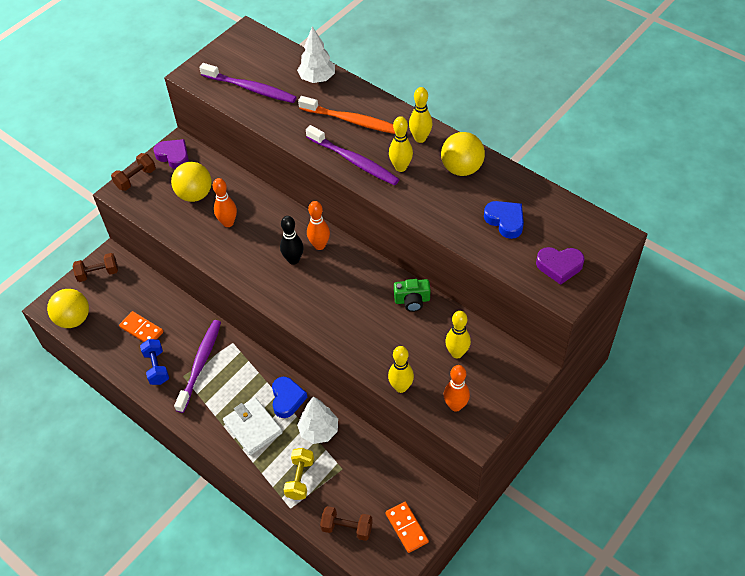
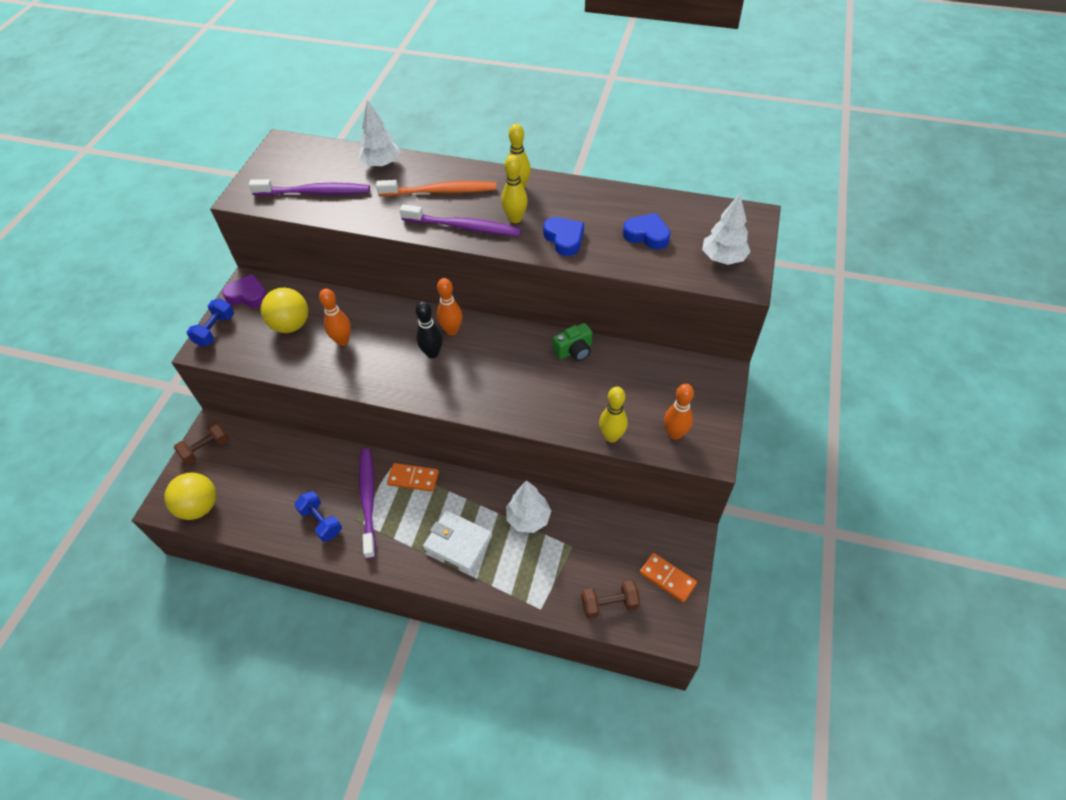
camera: 25 degrees left, 0 degrees up
(136, 178) = (215, 330): brown dumbbell -> blue dumbbell
(141, 329) = (284, 489): orange domino -> orange domino (413, 478)
(287, 399) = (479, 500): blue heart -> blue heart (564, 239)
(300, 479) = (534, 574): yellow dumbbell -> none
(457, 353) = (646, 384): yellow bowling pin -> none
(461, 168) = (575, 202): yellow ball -> none
(559, 266) = (723, 258): purple heart -> white tree

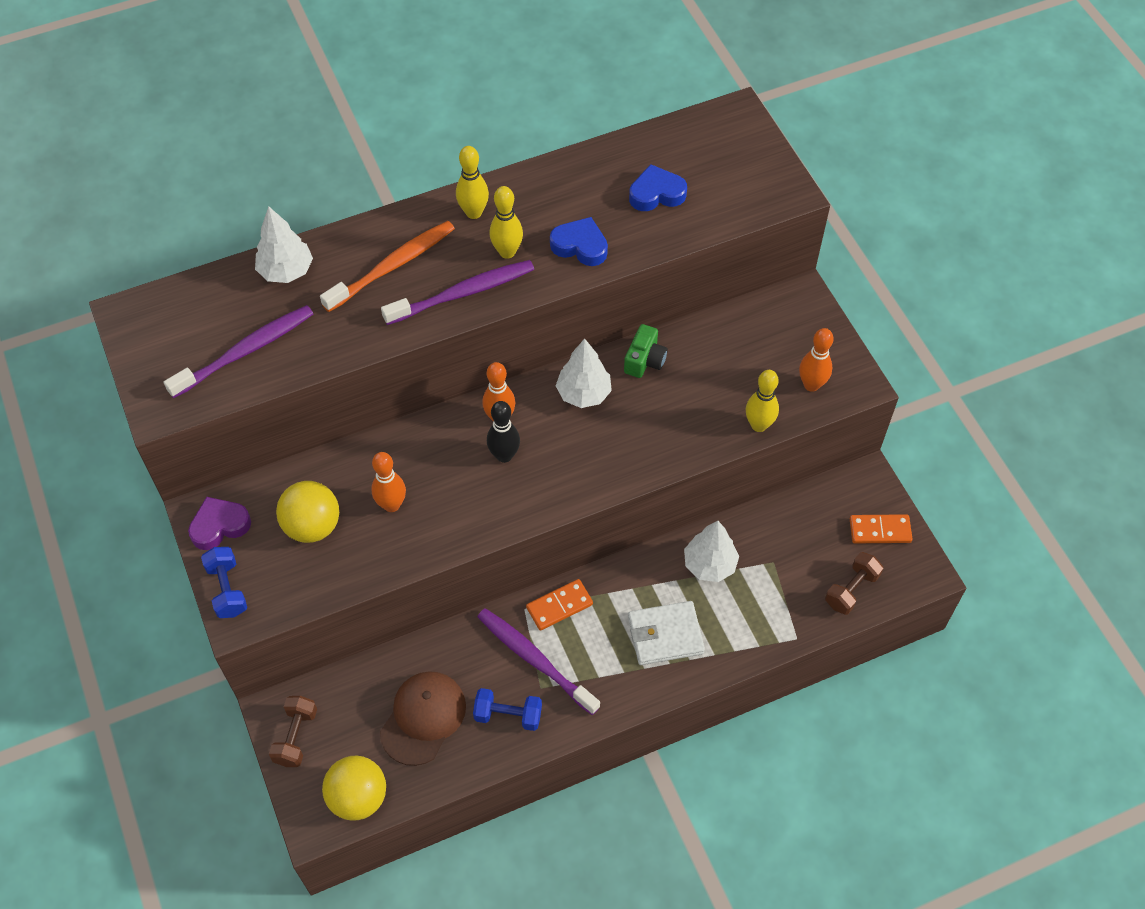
camera: 40 degrees left, 5 degrees up
(276, 488) = (423, 718): none -> brown cap
(723, 258) = (749, 178): white tree -> white tree (584, 393)

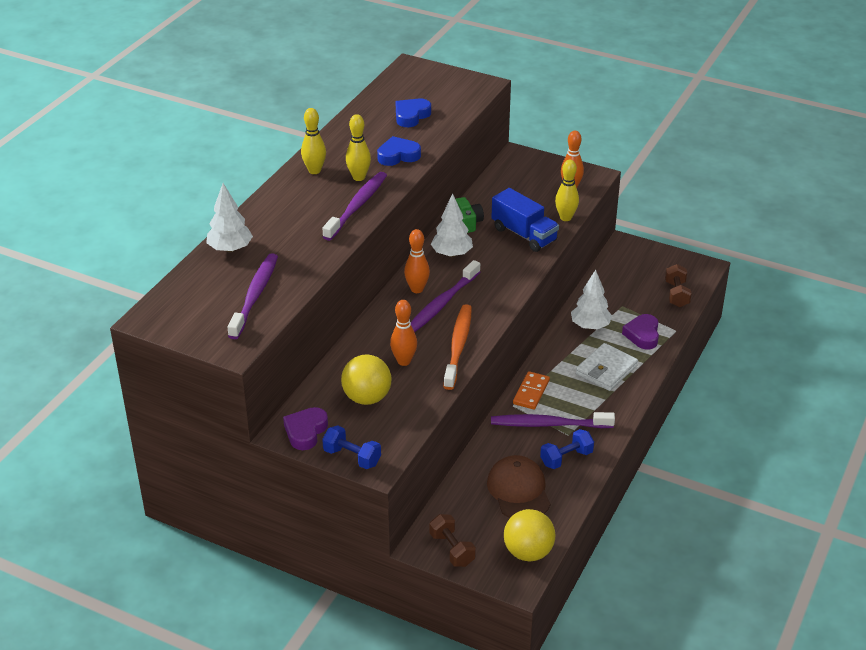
camera: 40 degrees left, 20 degrees down
(392, 266) = (296, 215): orange toothbrush -> orange toothbrush (458, 346)
(504, 455) = (442, 304): black bowling pin -> purple toothbrush
(687, 418) = (524, 234): none -> blue truck
(753, 617) = (642, 335): none -> purple heart
(880, 530) = (658, 262): orange domino -> none

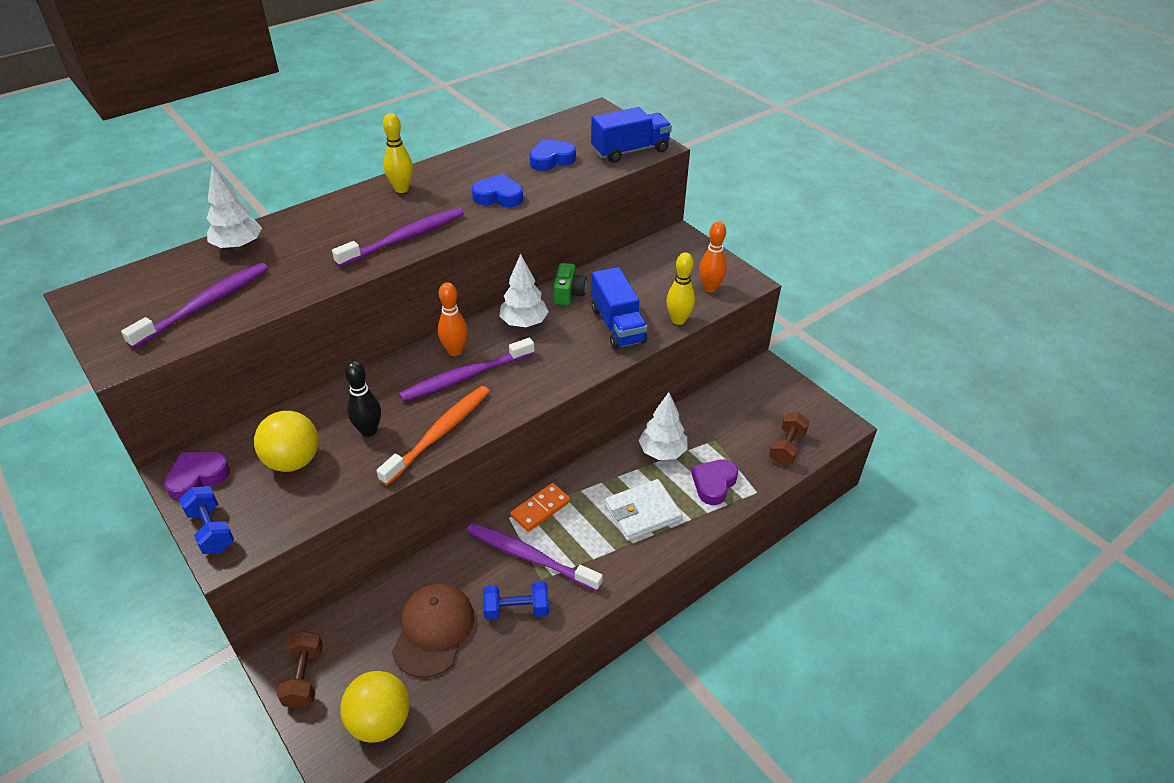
camera: 25 degrees right, 5 degrees up
(359, 177) = (437, 208): yellow bowling pin -> none
(404, 361) = (369, 431): orange bowling pin -> black bowling pin
(466, 93) = (630, 151): none -> blue truck

